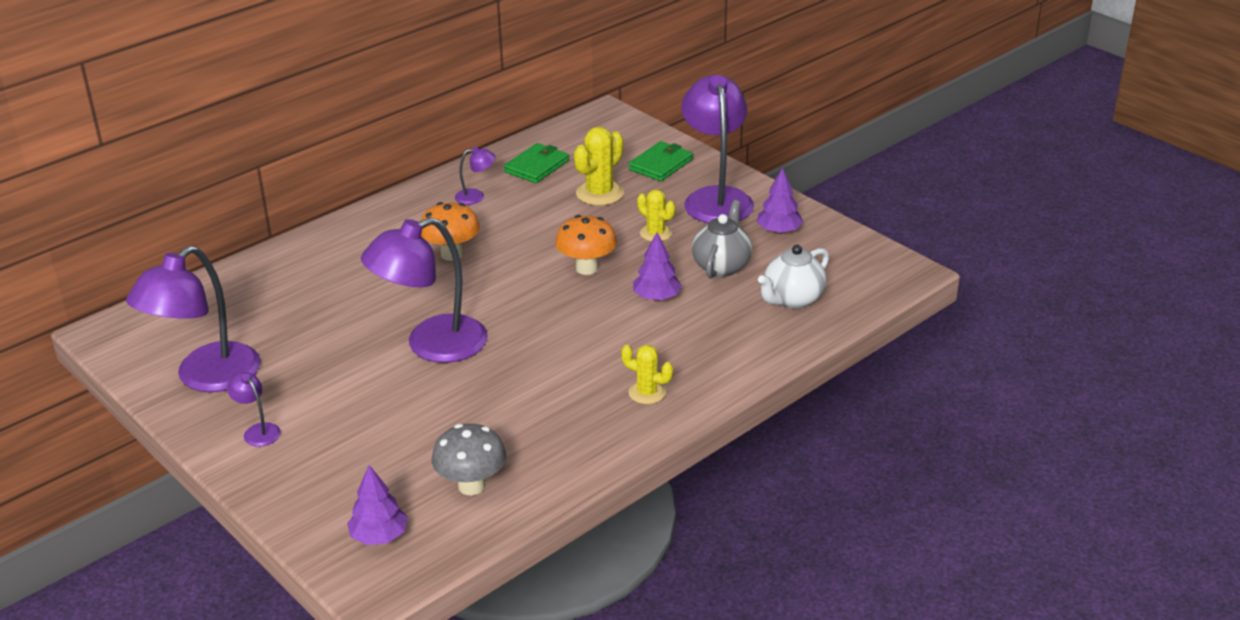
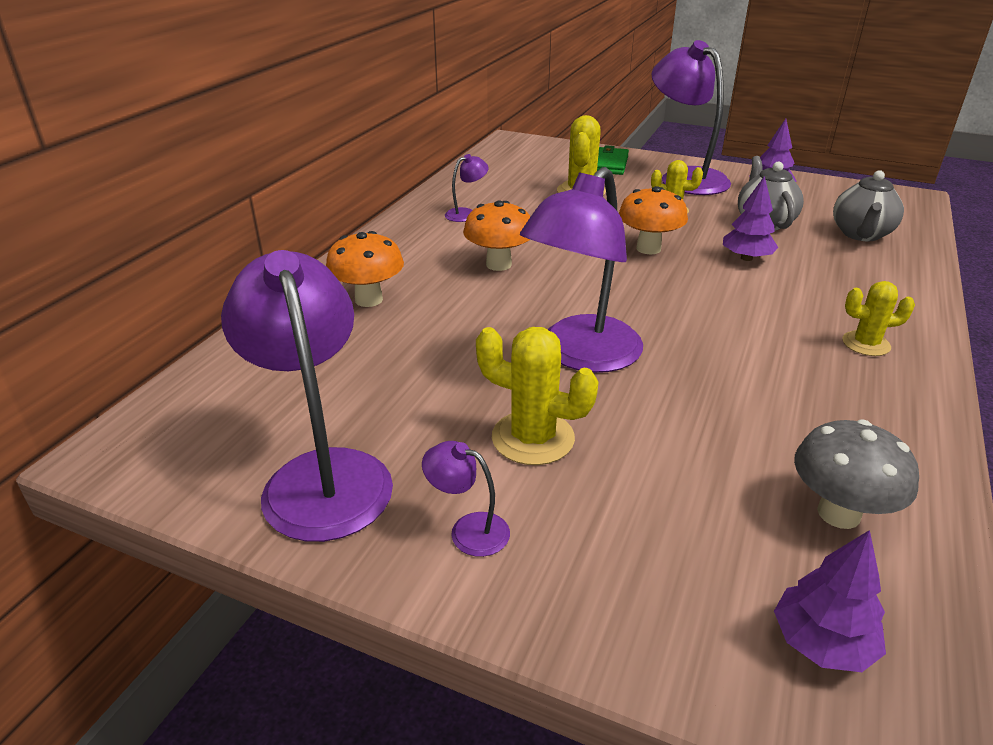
camera: 25 degrees left, 0 degrees up
(206, 378) = (322, 474): purple lamp -> purple lamp turned 150 degrees clockwise
(330, 262) = (369, 299): none -> orange mushroom
(343, 391) = (533, 438): none -> yellow cactus
(536, 166) = (497, 183): green wallet -> none
(792, 299) = (861, 234): white teapot -> grey teapot

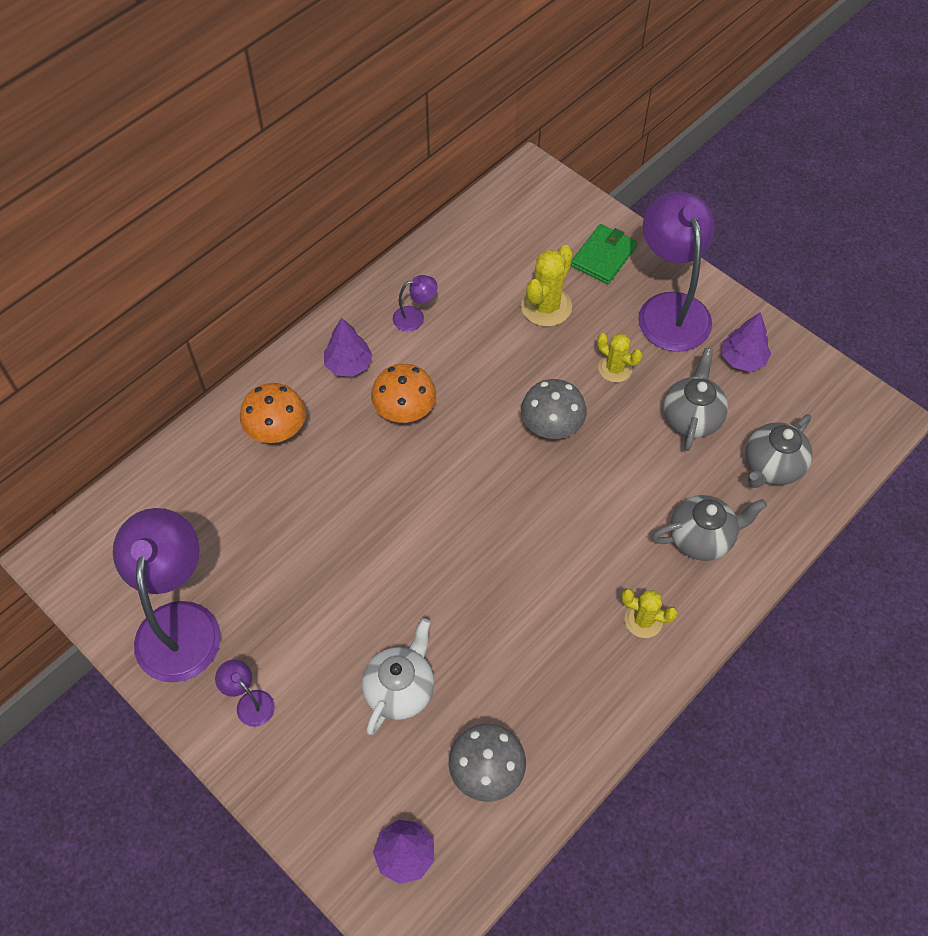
camera: 20 degrees right, 25 degrees up
(533, 438) = (328, 636): yellow cactus -> none
(581, 355) = (408, 559): purple lamp -> none
(648, 248) = (551, 428): orange mushroom -> grey mushroom
(661, 463) = (400, 689): none -> white teapot
(746, 258) = (631, 471): purple tree -> purple tree (348, 364)
(854, 282) = (701, 538): none -> grey teapot

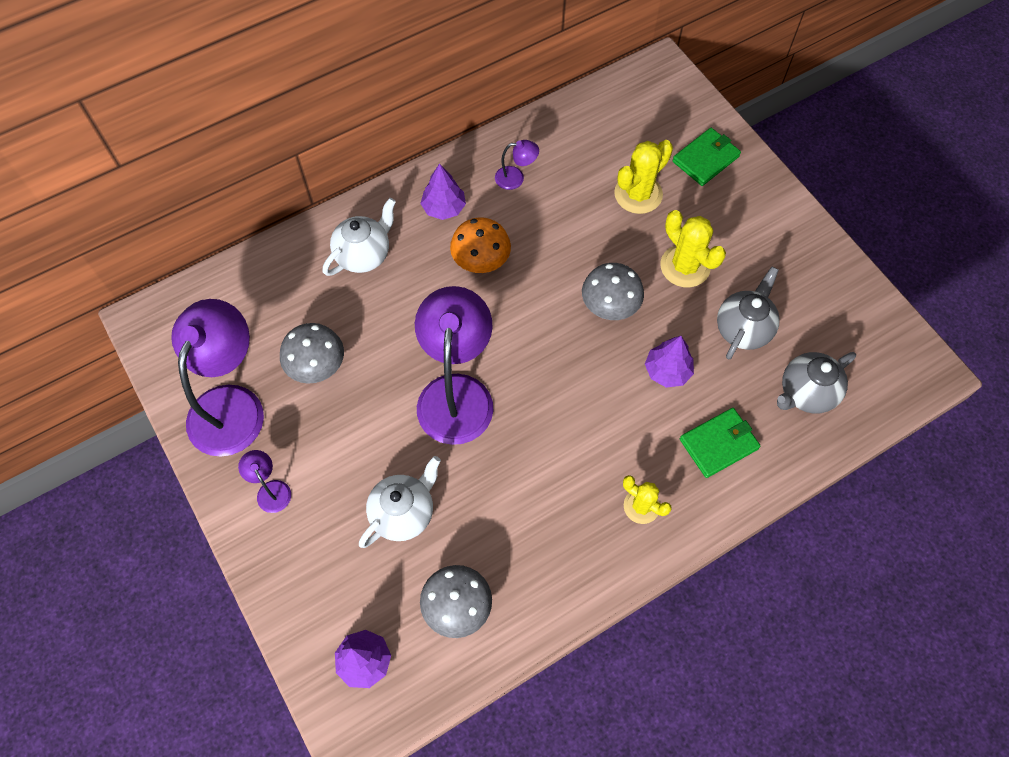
camera: 15 degrees right, 5 degrees up
(263, 562) = (318, 368): none -> grey mushroom
(277, 432) = (364, 255): orange mushroom -> white teapot
(615, 368) = (685, 266): yellow cactus -> yellow cactus, size x1.55
(670, 308) = (753, 221): purple lamp -> purple lamp (456, 393)
(701, 538) = (718, 444): grey teapot -> green wallet
(742, 359) = (809, 284): purple tree -> purple tree (667, 371)

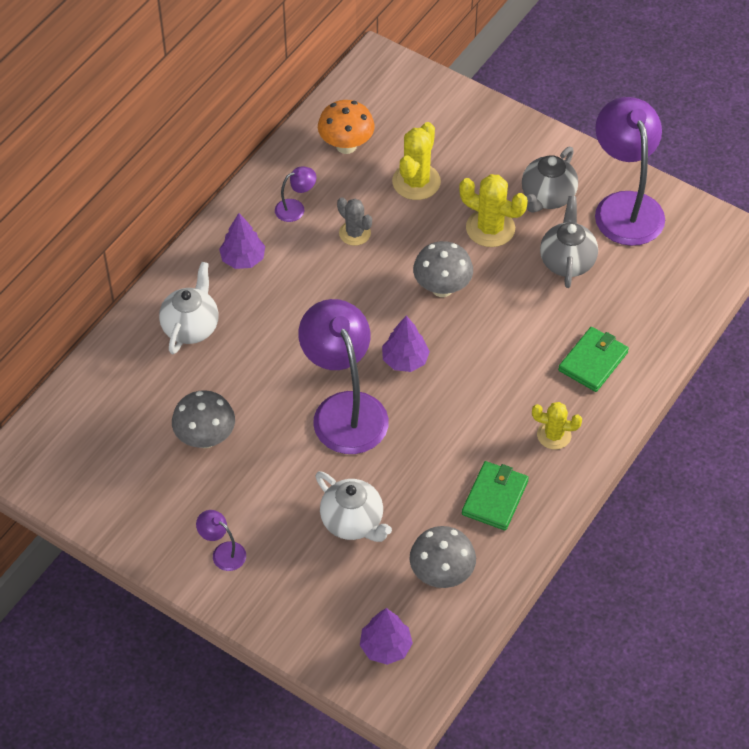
camera: 25 degrees left, 10 degrees down
(231, 404) = (143, 499): purple lamp -> purple lamp (625, 206)
(403, 513) = (353, 522): white teapot -> white teapot turned 120 degrees clockwise
(481, 263) = (305, 294): orange mushroom -> orange mushroom (346, 146)
(556, 222) = (354, 233): none -> grey cactus
(667, 371) = (519, 320): purple tree -> purple tree (405, 360)
(705, 159) = (461, 129): green wallet -> green wallet (495, 497)
(806, 393) = (645, 293): grey teapot -> grey teapot (547, 197)

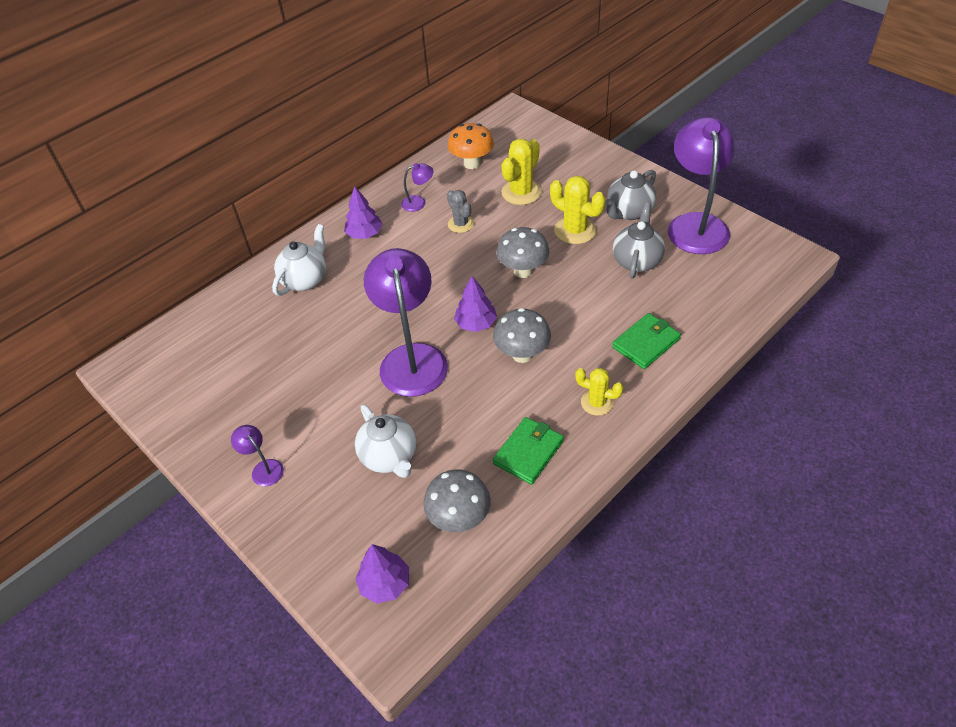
camera: 15 degrees right, 5 degrees down
(205, 438) = (284, 367): grey mushroom -> grey mushroom (522, 354)

